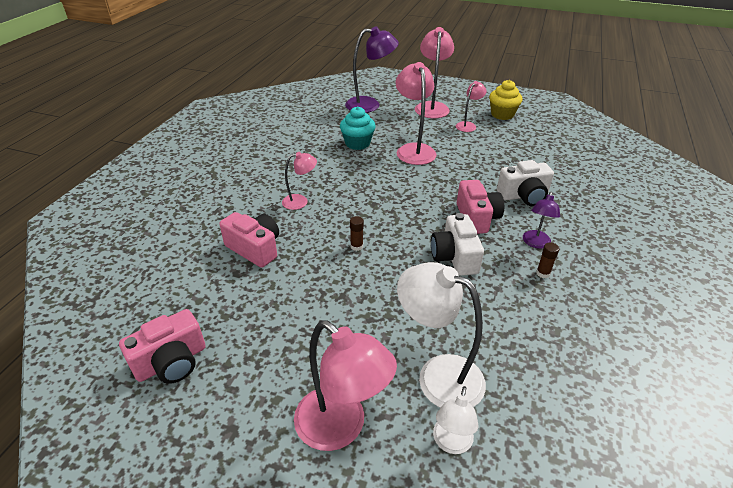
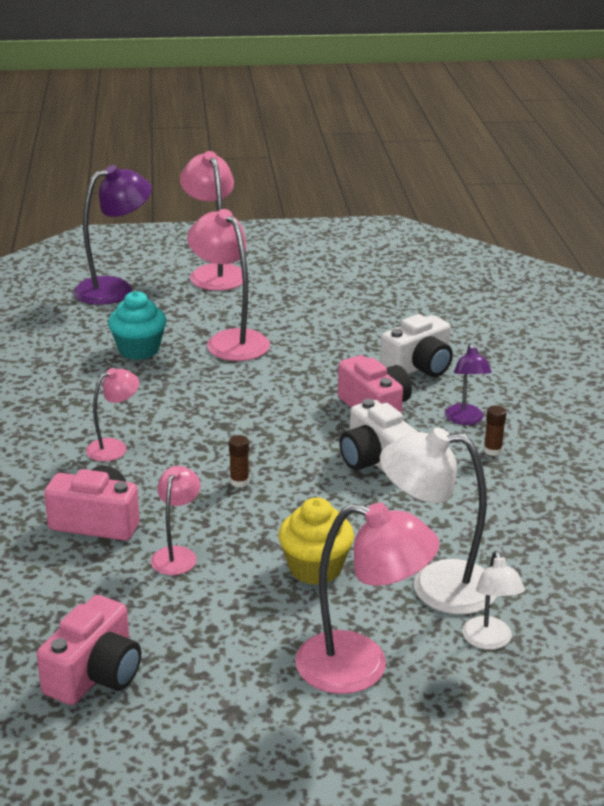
camera: 25 degrees left, 10 degrees down
(468, 125) = (286, 289): pink lamp -> pink lamp (177, 555)
(502, 114) = (326, 264): yellow cupcake -> yellow cupcake (315, 568)

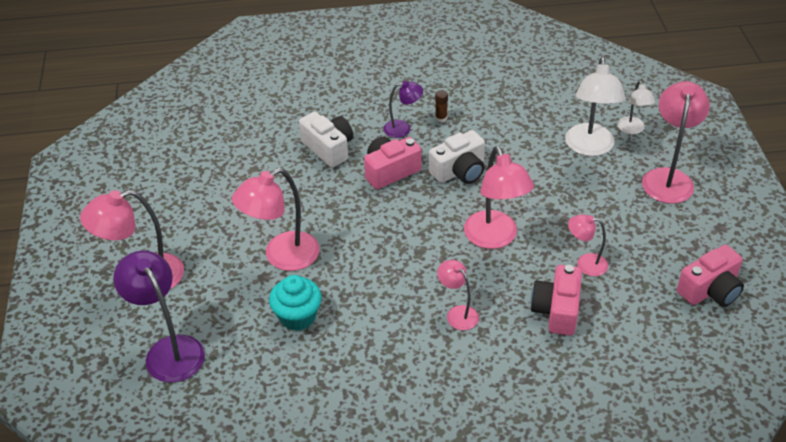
camera: 90 degrees left, 15 degrees up
(95, 674) = (710, 290): pink camera -> pink camera turned 120 degrees clockwise
(239, 482) = (495, 238): brown glue stick -> pink lamp
(315, 568) = (584, 198): yellow cupcake -> none
(489, 641) = (632, 129): white lamp -> white lamp turned 90 degrees clockwise

